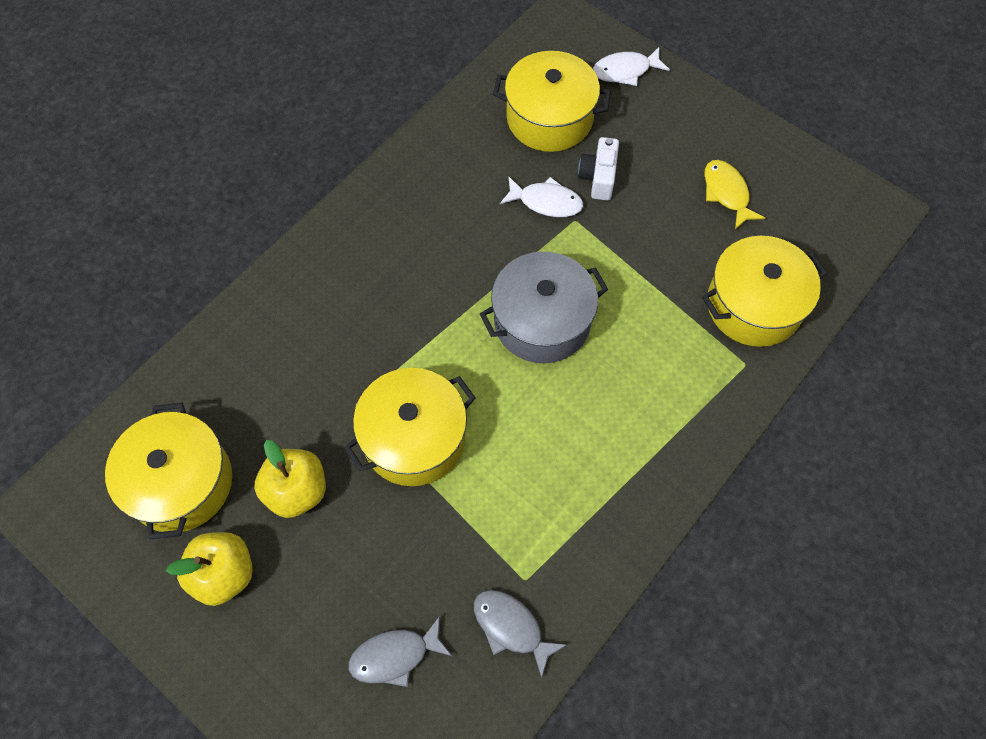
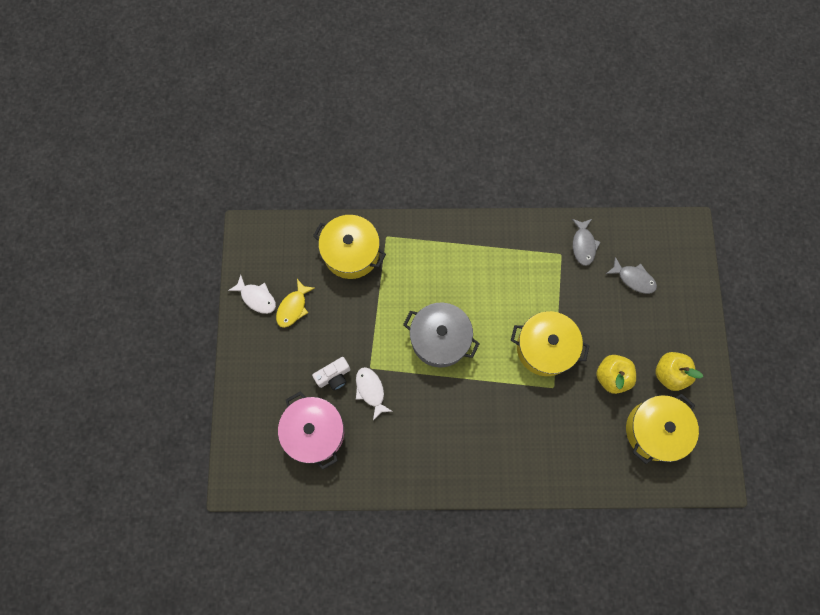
camera: 130 degrees left, 10 degrees up
(549, 118) = (314, 432): yellow pot -> pink pot
(625, 71) = (248, 417): white fish -> white fish (256, 297)

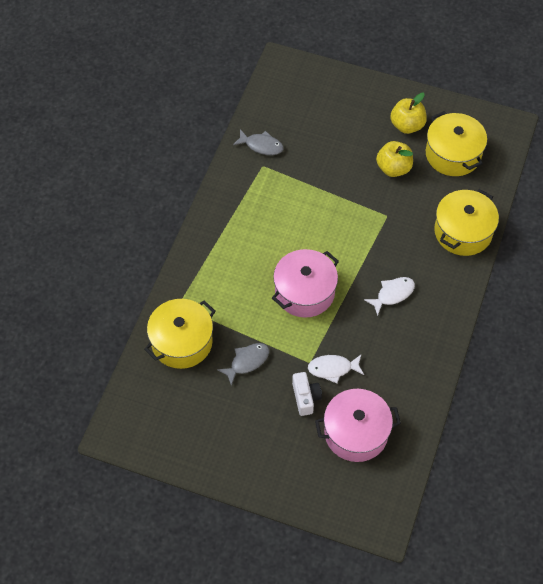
camera: 70 degrees left, 15 degrees down
(256, 297) = (191, 447): white fish -> white fish (393, 294)
(293, 307) = (217, 414): yellow fish -> none
(440, 339) = (304, 292): grey pot -> pink pot
(545, 348) = (347, 209): yellow pot -> yellow pot (463, 232)
(633, 279) = (310, 120): grey fish -> grey fish (247, 362)

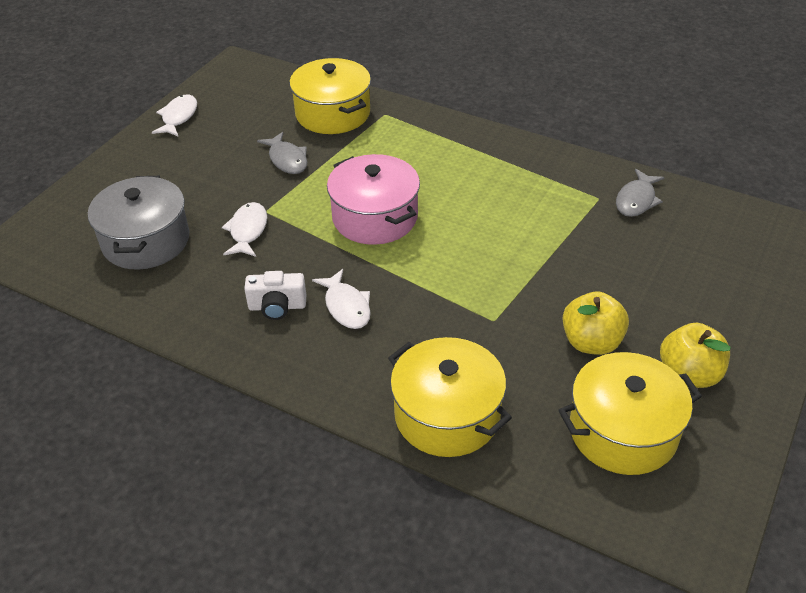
camera: 100 degrees right, 15 degrees down
(200, 459) = (178, 117): none -> white fish
(305, 397) = (216, 202): white camera -> white camera (277, 306)
(356, 433) = (146, 241): pink pot -> grey pot

